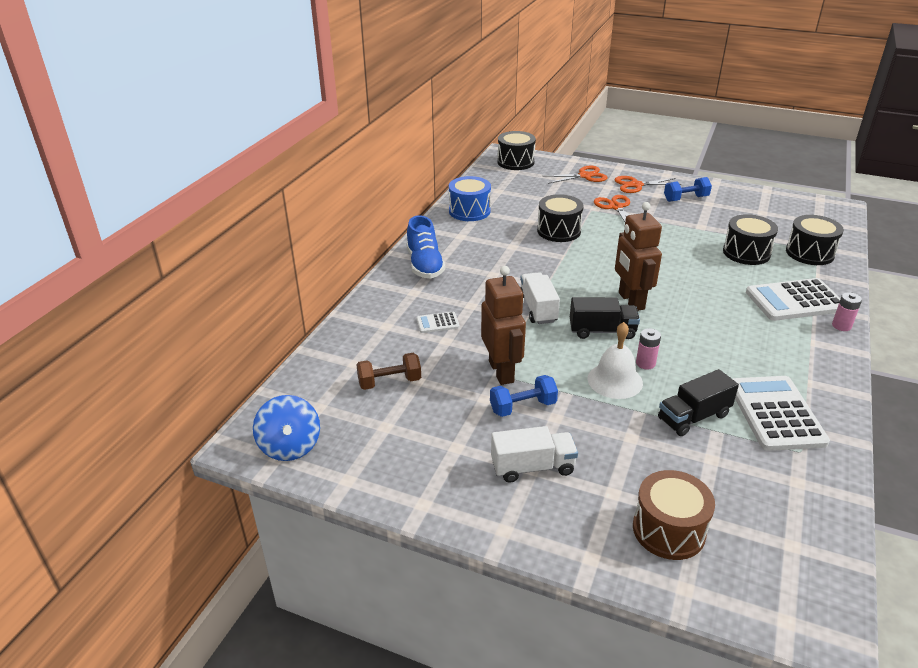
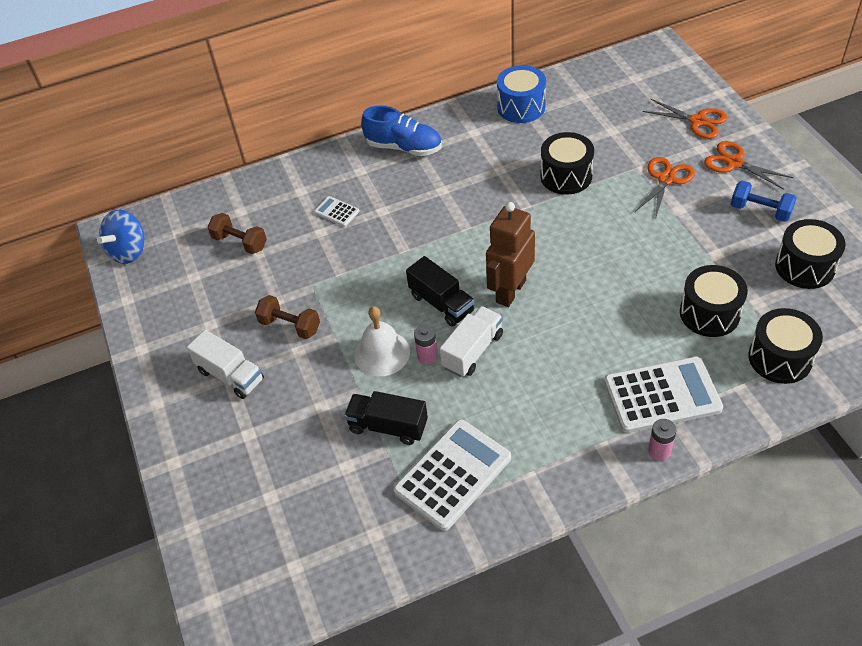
camera: 50 degrees right, 15 degrees up
(425, 265) = (404, 147): blue shoe -> blue shoe turned 105 degrees counterclockwise
(501, 371) = (318, 286): brown robot -> none
(515, 162) = (653, 66): black drum -> black drum (805, 267)
(523, 407) = (290, 326): blue dumbbell -> brown dumbbell
(537, 309) = (425, 248): white truck -> white truck (472, 351)
(668, 530) = (240, 487): brown drum -> none
(795, 301) = (662, 395): white calculator -> white calculator turned 135 degrees clockwise

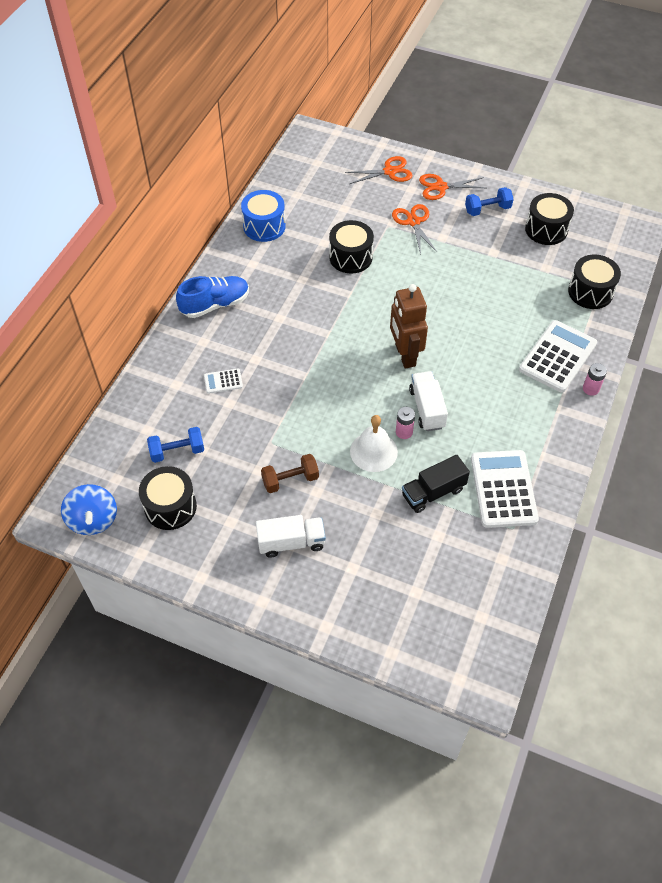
camera: 50 degrees left, 5 degrees up
(240, 242) = (177, 451): brown dumbbell -> blue dumbbell
(441, 303) = (372, 393): black truck -> none
(709, 313) = (529, 291): black drum -> black drum (170, 507)

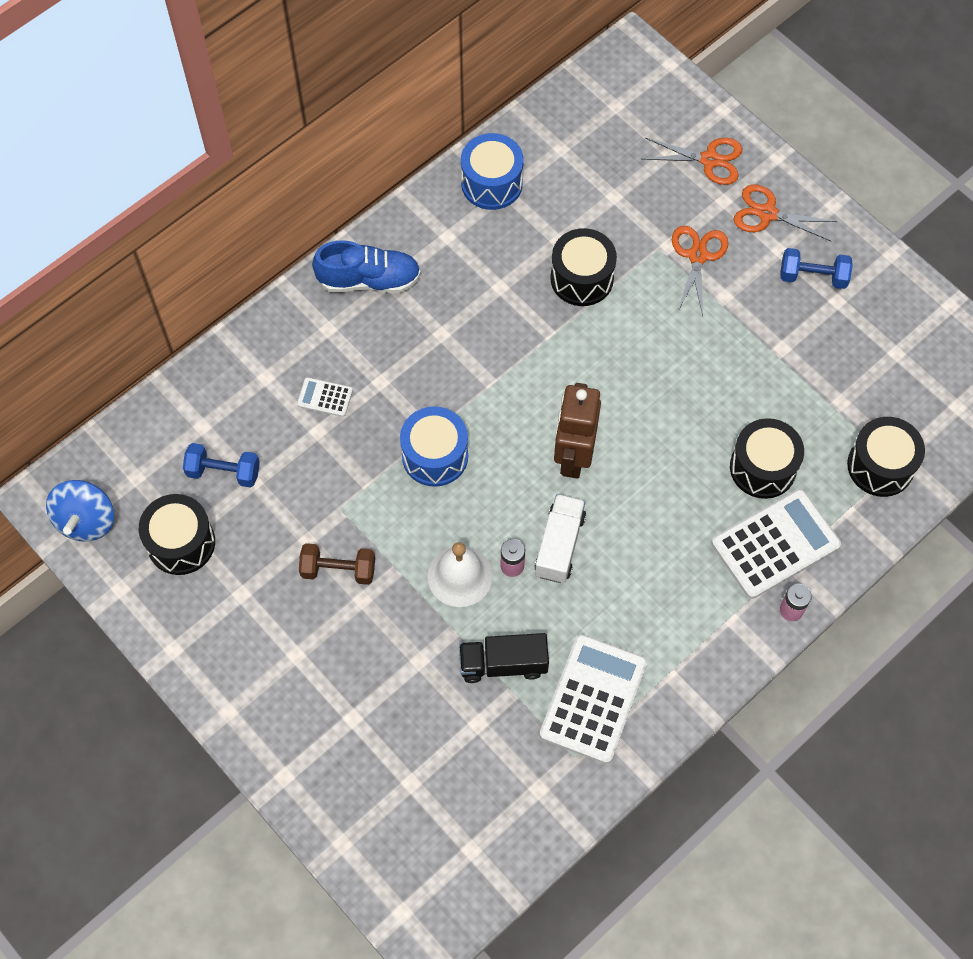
camera: 25 degrees right, 10 degrees up
(291, 542) = (298, 652): white truck -> none
(316, 388) = (435, 456): none -> blue drum
(546, 229) = (878, 342): black drum -> black drum (763, 467)

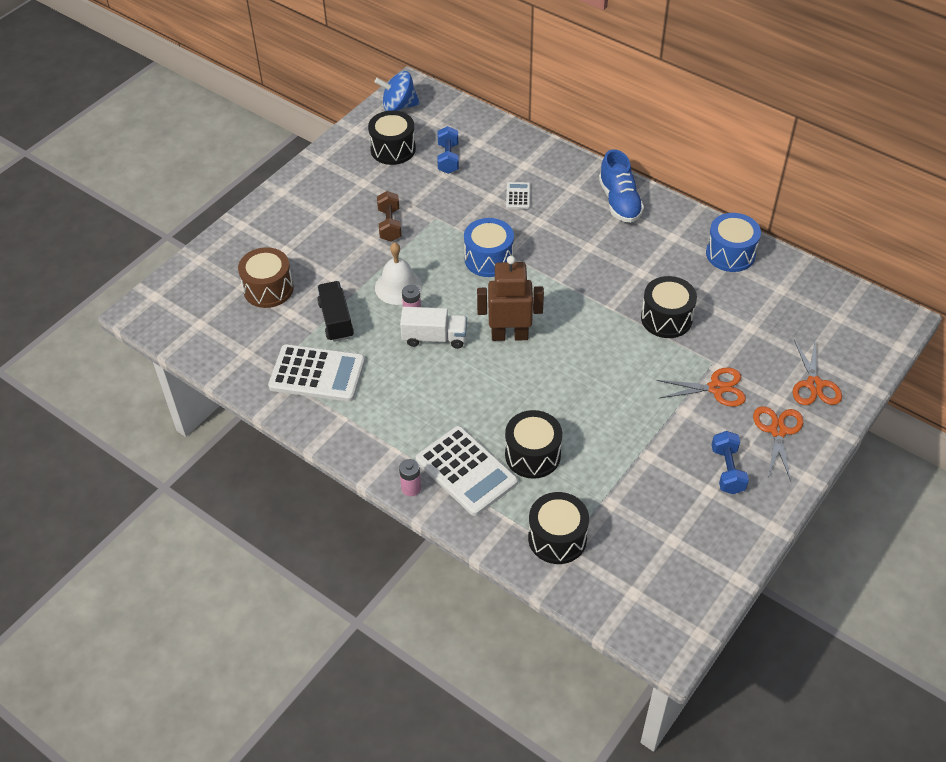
camera: 80 degrees right, 15 degrees down
(425, 748) = (268, 289): none -> brown drum

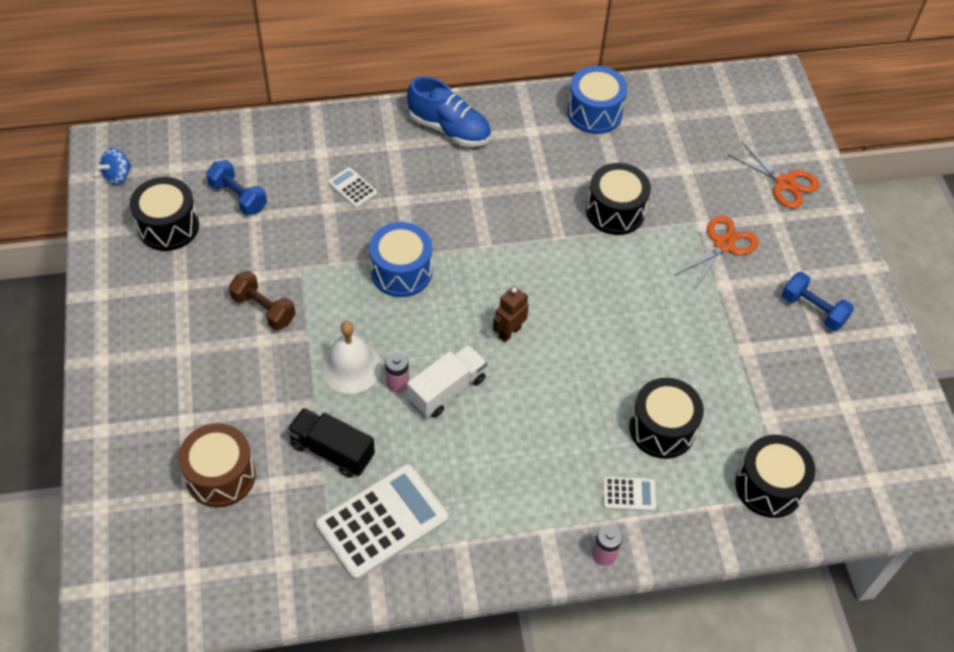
camera: 50 degrees left, 5 degrees up
(399, 106) = (117, 176): blue spinning top -> blue spinning top, size x0.62
(466, 471) = (629, 494): white calculator -> white calculator, size x0.47
(509, 335) = (509, 332): brown robot -> brown robot, size x0.56
(778, 431) = (806, 244): orange scissors -> none

